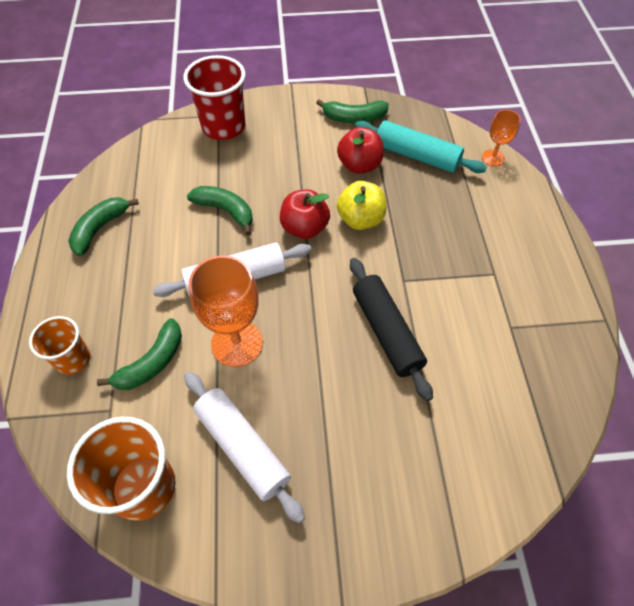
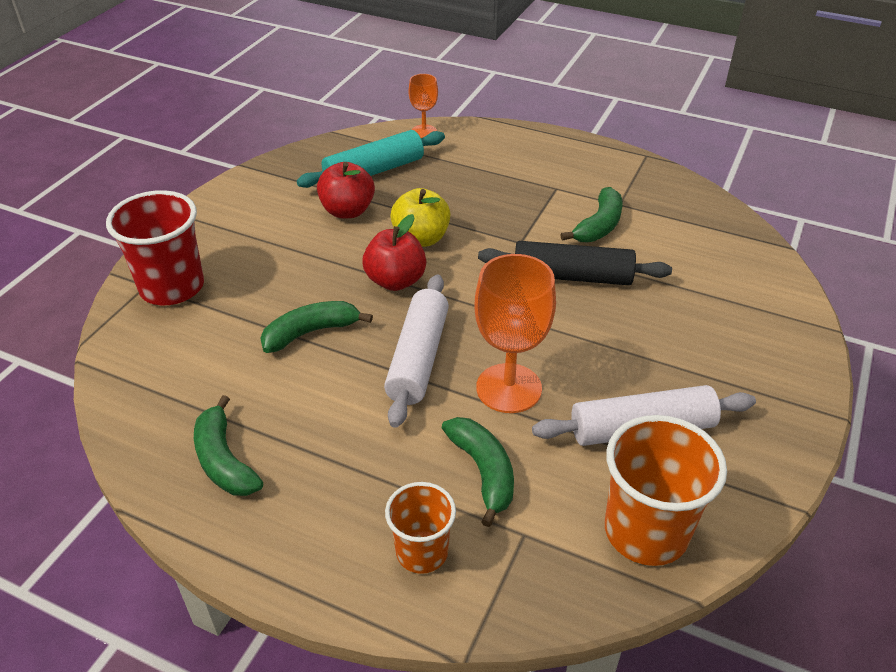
camera: 60 degrees left, 15 degrees down
(354, 118) = (276, 188): green banana -> green banana (599, 226)

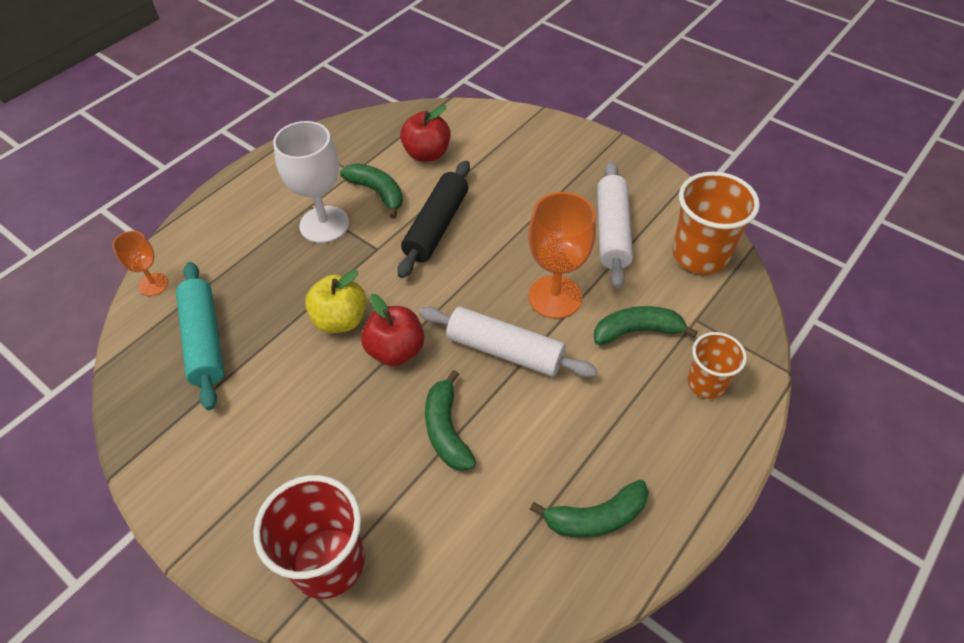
camera: 75 degrees left, 10 degrees up
(347, 211) = (265, 374): red apple -> red apple (427, 154)
(536, 202) = (324, 224): none -> white goblet

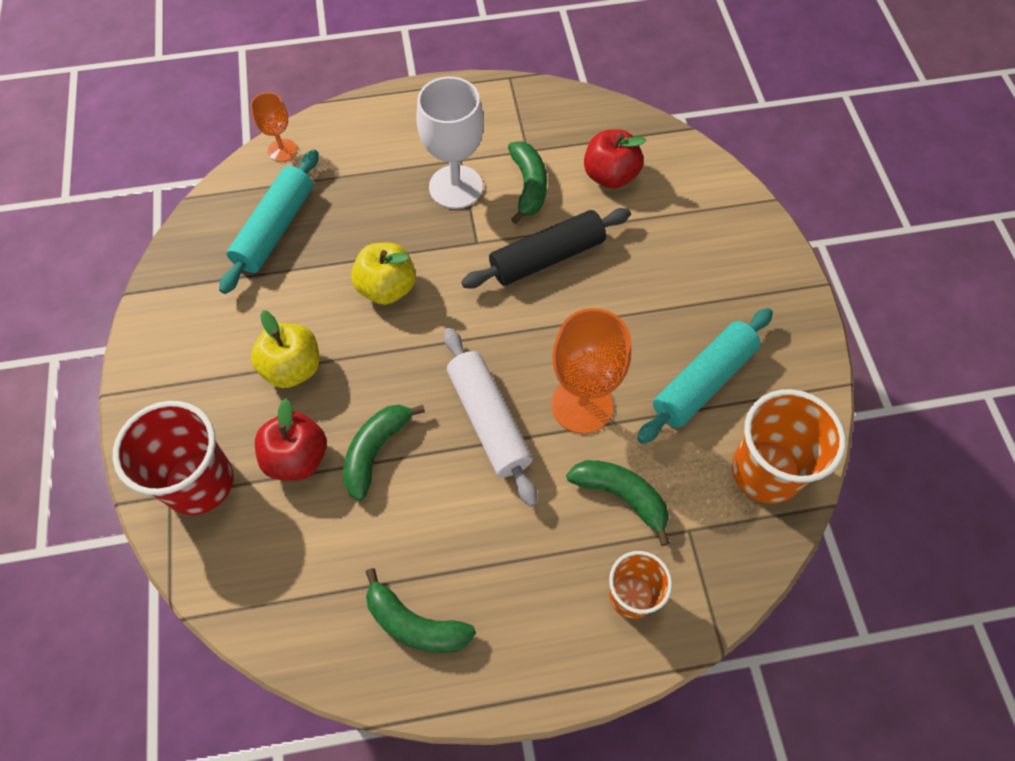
camera: 40 degrees right, 10 degrees up
(321, 423) = (292, 368): none -> yellow apple
(396, 350) = (403, 349): red apple -> red apple (297, 458)
(612, 231) = (703, 381): white rolling pin -> turquoise rolling pin

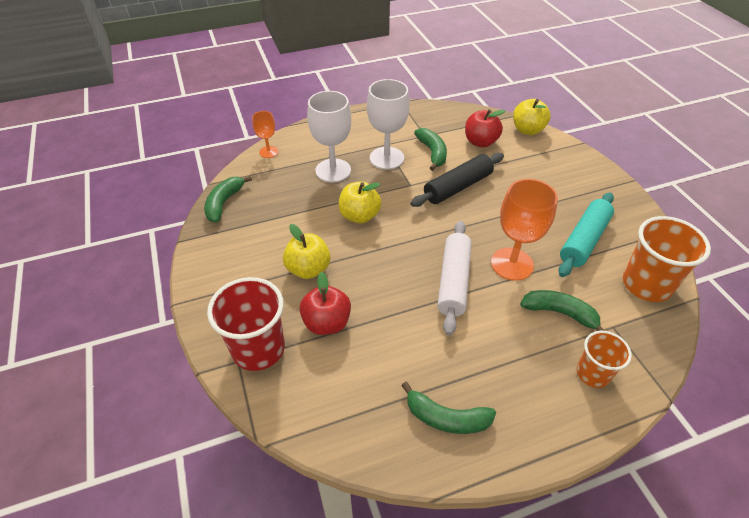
camera: 10 degrees left, 15 degrees down
(275, 229) = (275, 193): turquoise rolling pin -> none
(369, 199) = (333, 170): none -> white goblet
(375, 451) = (381, 310): green banana -> green banana (224, 203)
(488, 421) = (453, 281): white rolling pin -> white rolling pin turned 45 degrees clockwise
(693, 162) = (527, 130): none -> yellow apple

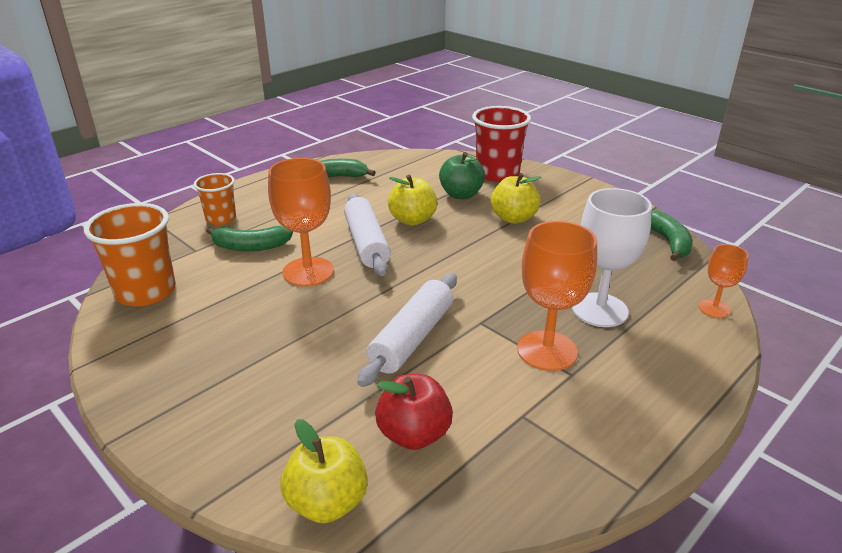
camera: 155 degrees right, 15 degrees down
(327, 323) = (461, 195): red apple -> green apple
(359, 216) = (510, 270): yellow apple -> yellow apple (412, 220)
(386, 158) = (547, 350): white goblet -> orange goblet
(432, 153) = (485, 383): green banana -> none
(457, 187) = (412, 338): black rolling pin -> white rolling pin
(583, 240) = (218, 318): turquoise rolling pin -> none

